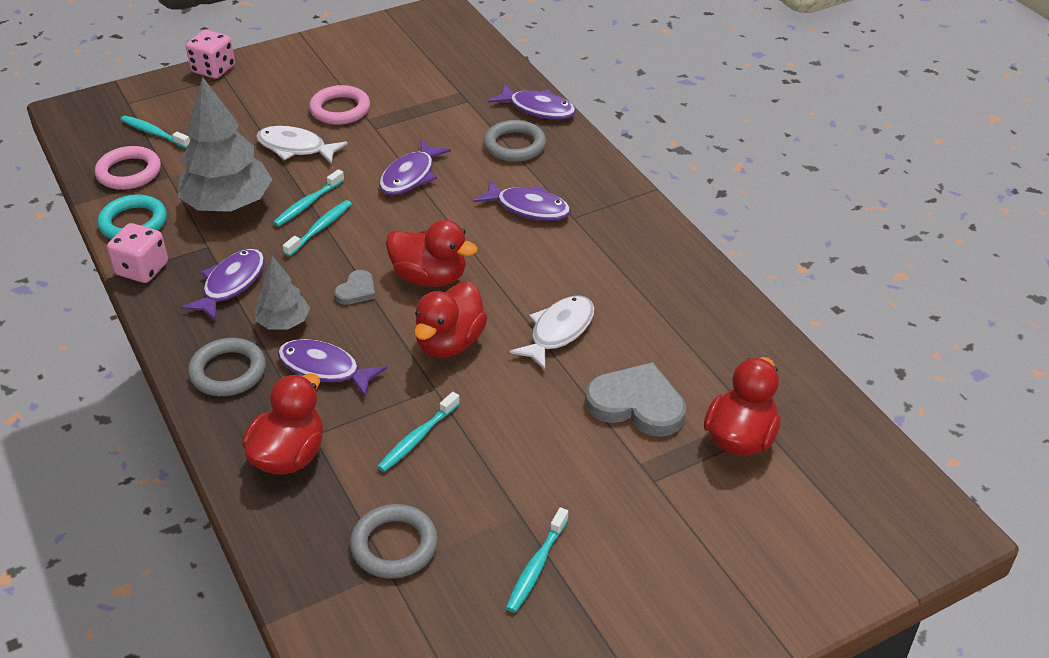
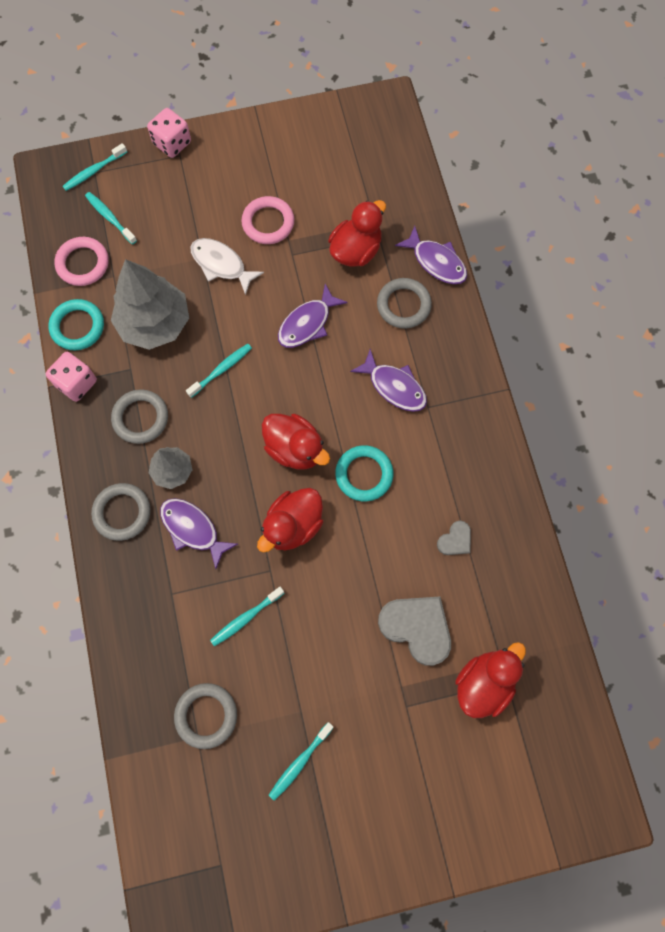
camera: 15 degrees right, 30 degrees up
(231, 284) = (140, 418): purple fish -> grey ring
(289, 456) = (150, 610): red duck -> red duck (356, 250)
(308, 204) = (217, 337): turquoise toothbrush -> turquoise toothbrush (94, 171)
(356, 290) = (235, 449): grey heart -> grey heart (455, 540)
(520, 284) = (364, 474): none -> turquoise ring
(558, 331) = (379, 535): white fish -> none

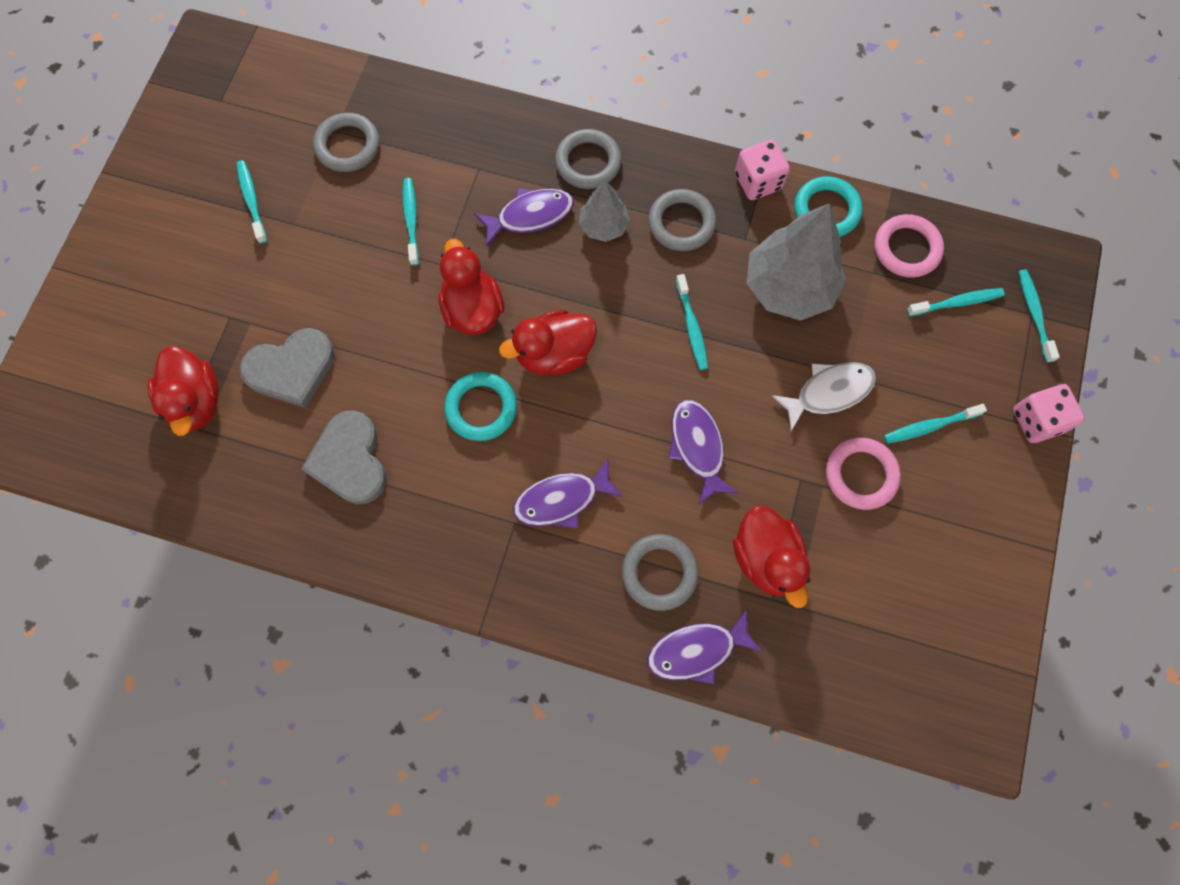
camera: 120 degrees right, 0 degrees up
(211, 198) = (929, 426): none -> turquoise toothbrush
(455, 540) = (350, 460): grey heart -> grey heart, size x1.95

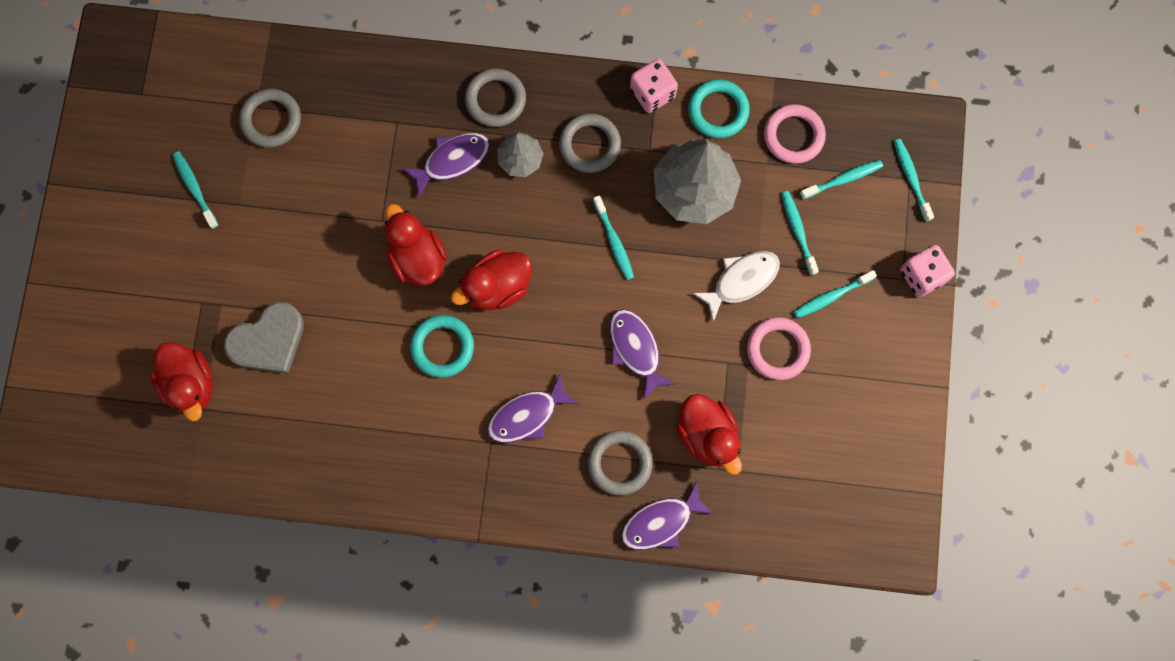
camera: 10 degrees left, 5 degrees up
(350, 460) = (338, 413): grey heart -> none
(411, 220) = (345, 183): turquoise toothbrush -> turquoise toothbrush (798, 231)

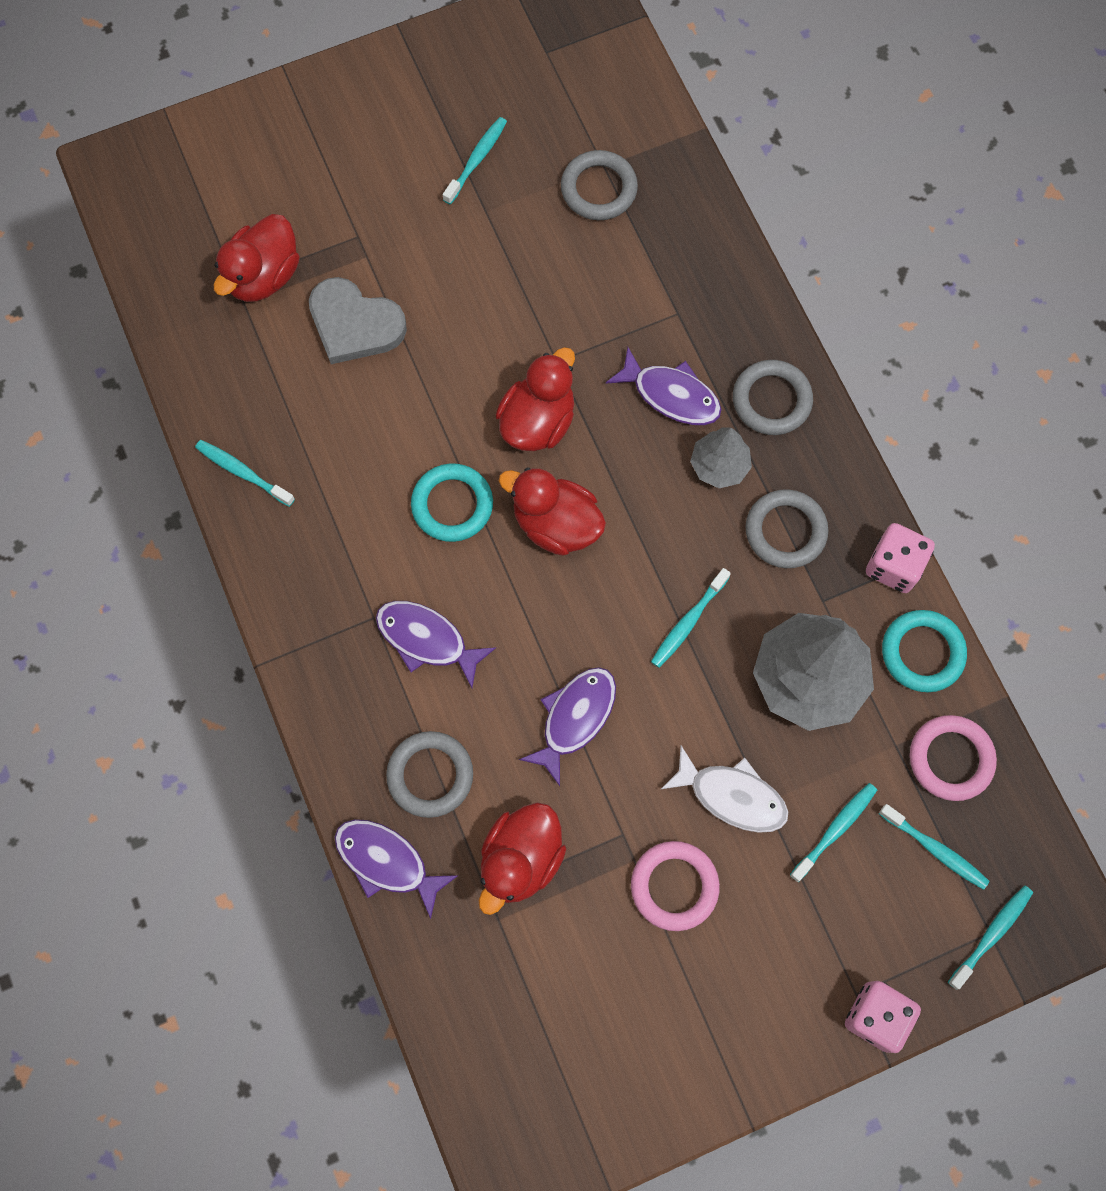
camera: 60 degrees right, 5 degrees down
(831, 296) = (779, 916): turquoise toothbrush -> turquoise toothbrush (243, 472)

